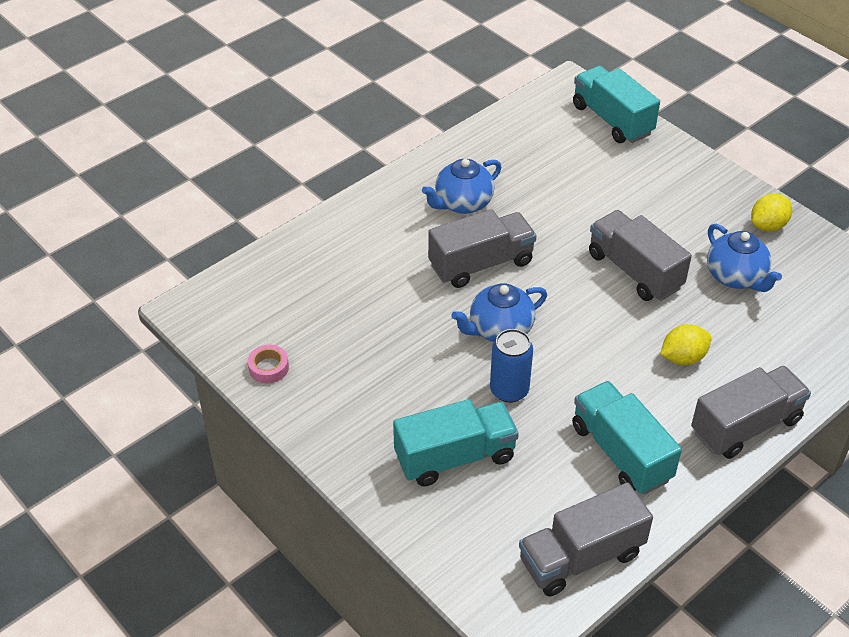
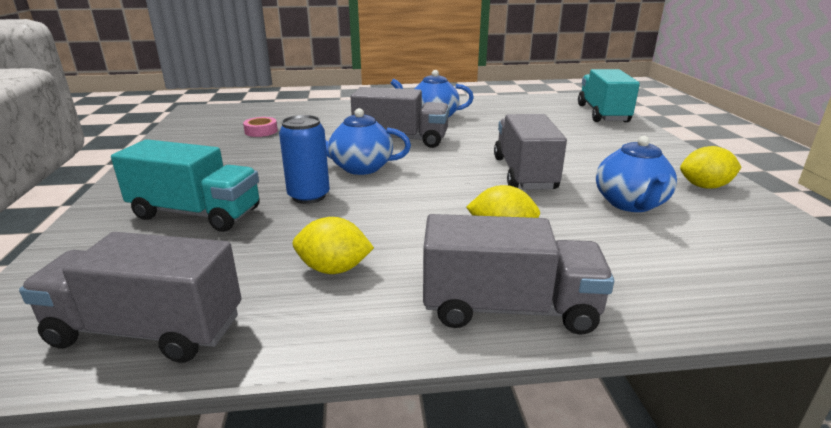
camera: 35 degrees right, 20 degrees down
(268, 368) = (185, 138): pink tape -> pink tape (261, 131)
(621, 452) = (334, 269): turquoise truck -> yellow lemon

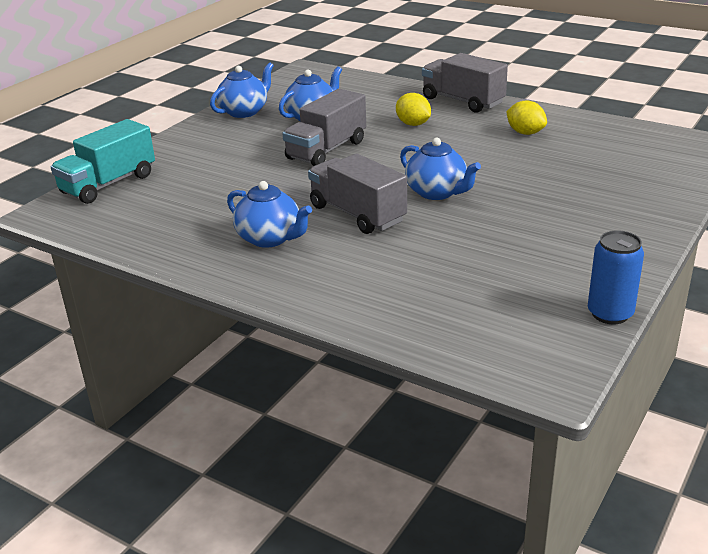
camera: 140 degrees left, 5 degrees up
(147, 330) = (629, 134): grey truck -> none
(196, 214) = (594, 187): turquoise truck -> none
(261, 131) = (487, 280): pink tape -> none
(309, 196) = (503, 178): blue can -> blue can (610, 313)
(704, 186) = (244, 111): yellow lemon -> blue teapot

